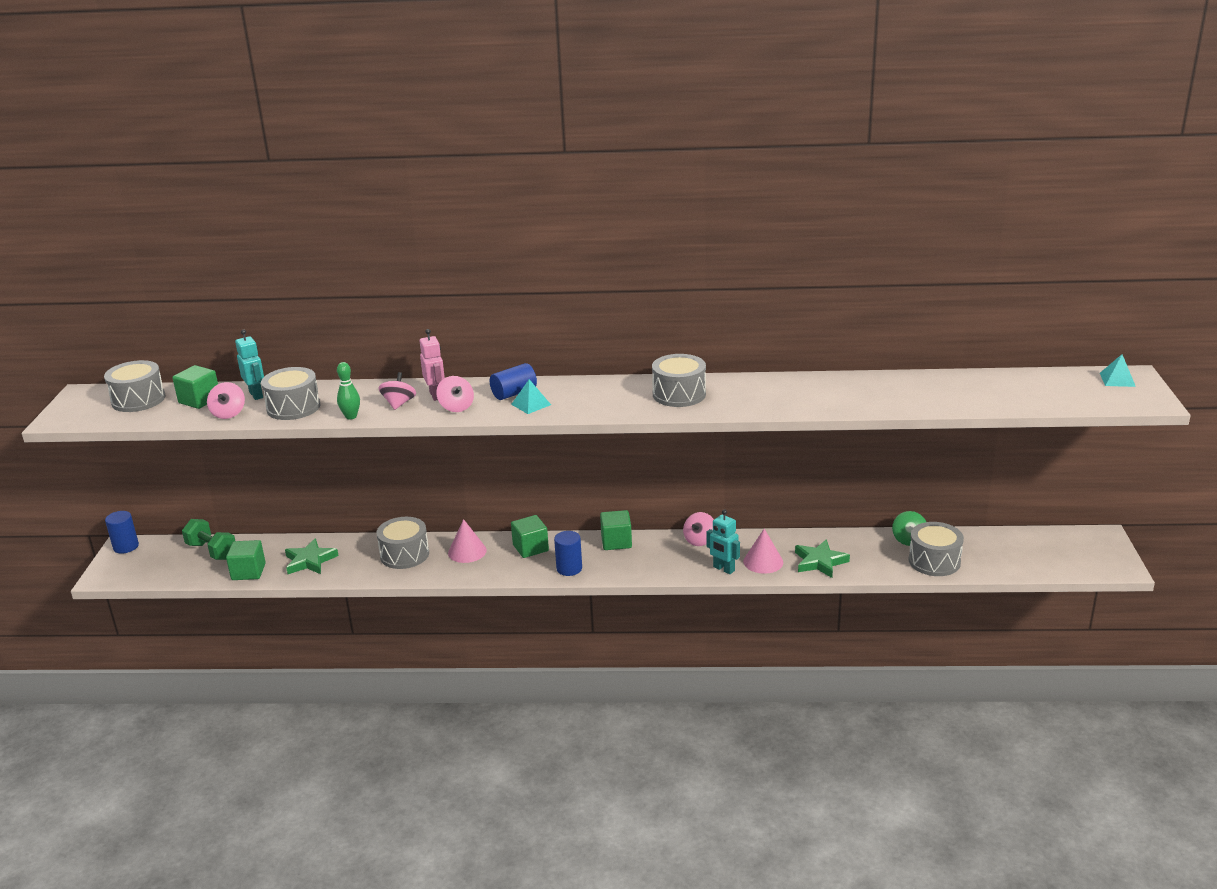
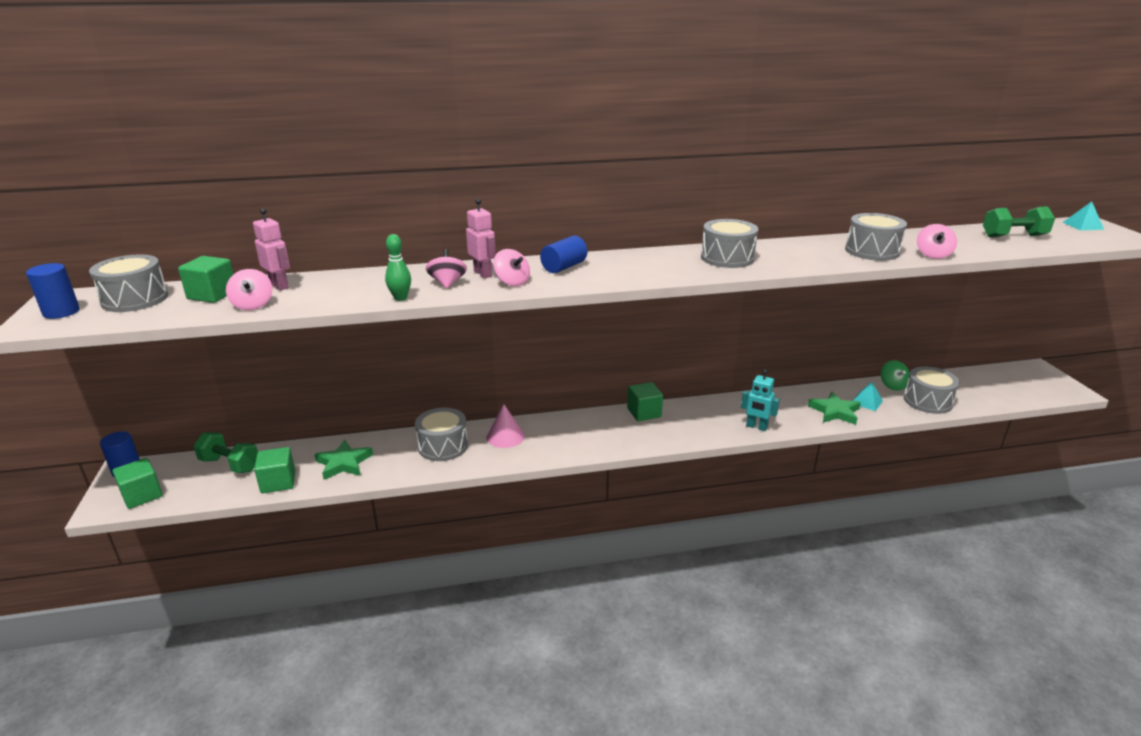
camera: 15 degrees left, 0 degrees up
(256, 395) = (279, 286): turquoise robot -> pink robot
(293, 407) = (329, 294): grey drum -> grey drum (872, 251)
(530, 548) = (566, 426): green cube -> green cube (142, 495)
(531, 404) = (589, 275): turquoise pyramid -> turquoise pyramid (866, 402)
(569, 569) = (614, 442): blue cylinder -> blue cylinder (61, 312)
(699, 540) = (718, 403): pink spinning top -> pink spinning top (933, 255)
(763, 561) = (786, 417): pink cone -> none
(1016, 389) = (1013, 236): none -> green dumbbell

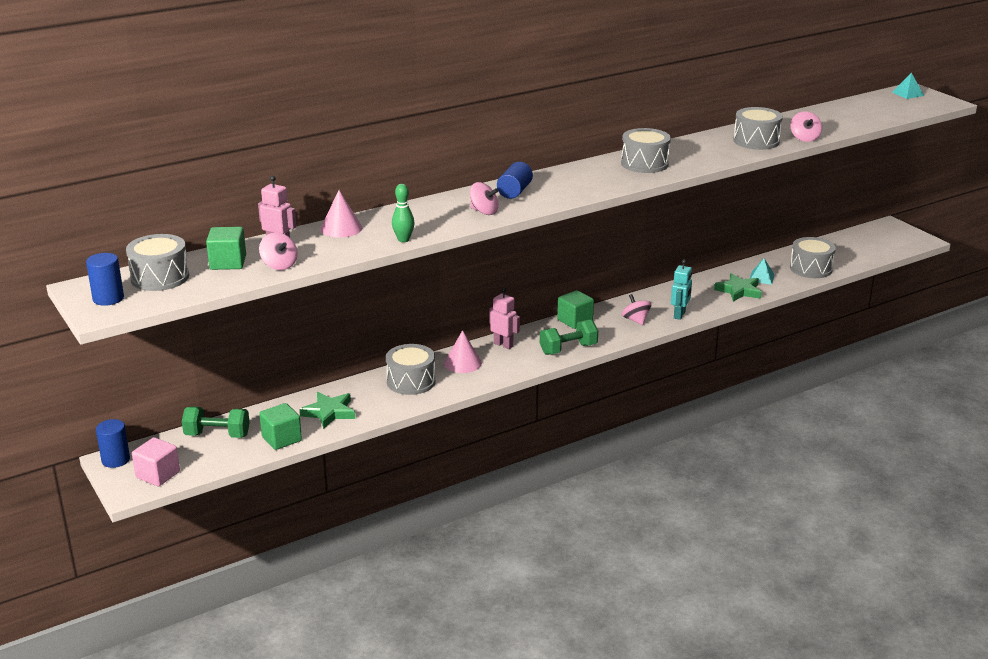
camera: 20 degrees left, 0 degrees up
(142, 495) = (158, 475): green cube -> pink cube
(356, 278) = (341, 228): none -> pink cone
(447, 283) = (429, 221): pink spinning top -> pink spinning top (635, 320)
(483, 274) = (450, 208): pink robot -> pink robot (503, 345)
(756, 427) = (679, 315): turquoise robot -> turquoise robot turned 75 degrees counterclockwise
(892, 385) = (777, 260): green spinning top -> none
(1013, 236) = (859, 111): green dumbbell -> green dumbbell (568, 349)

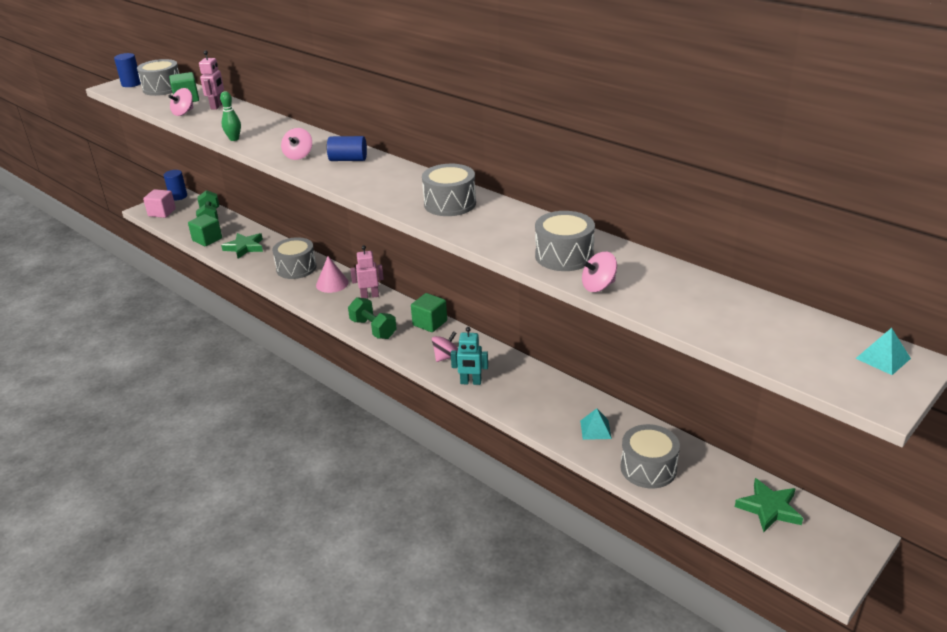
camera: 75 degrees right, 5 degrees up
(341, 228) = (252, 117): pink cone -> none
(503, 345) = (369, 296): pink robot -> pink robot turned 120 degrees counterclockwise
(739, 291) = (550, 416): green star -> green star (769, 508)

